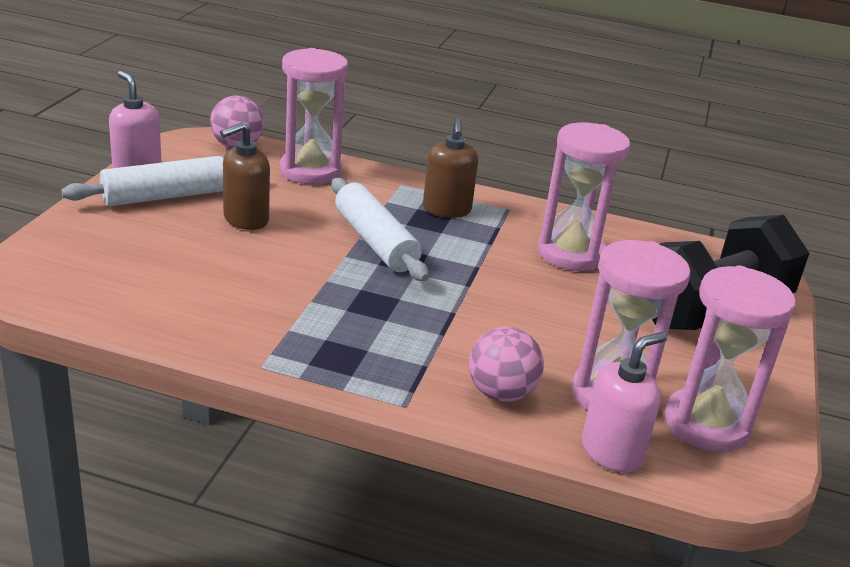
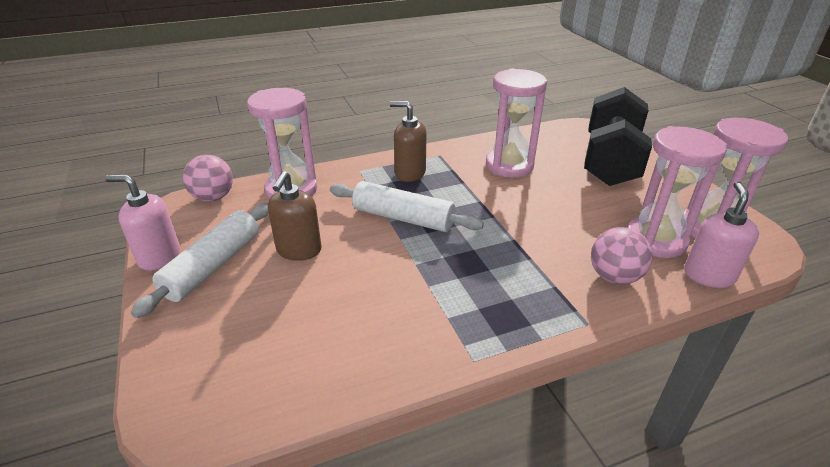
camera: 35 degrees left, 5 degrees up
(446, 210) = (409, 173): brown soap dispenser -> brown soap dispenser turned 150 degrees clockwise

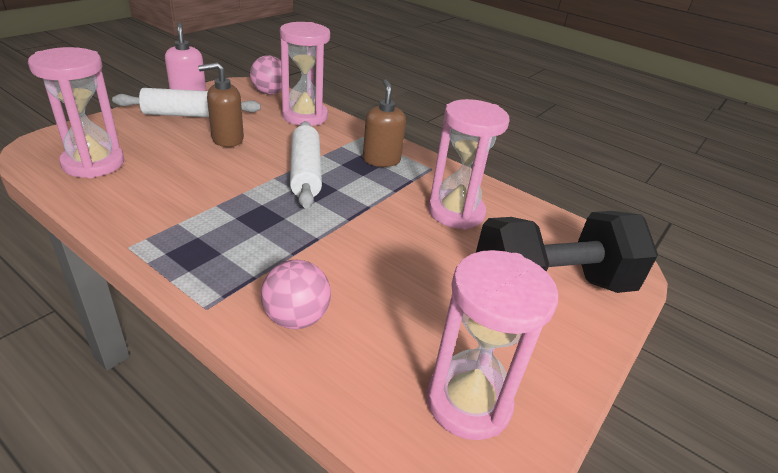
camera: 55 degrees right, 0 degrees up
(655, 240) = (396, 346): pink hourglass -> pink hourglass (93, 163)
(708, 275) = (351, 405): pink soap dispenser -> none

